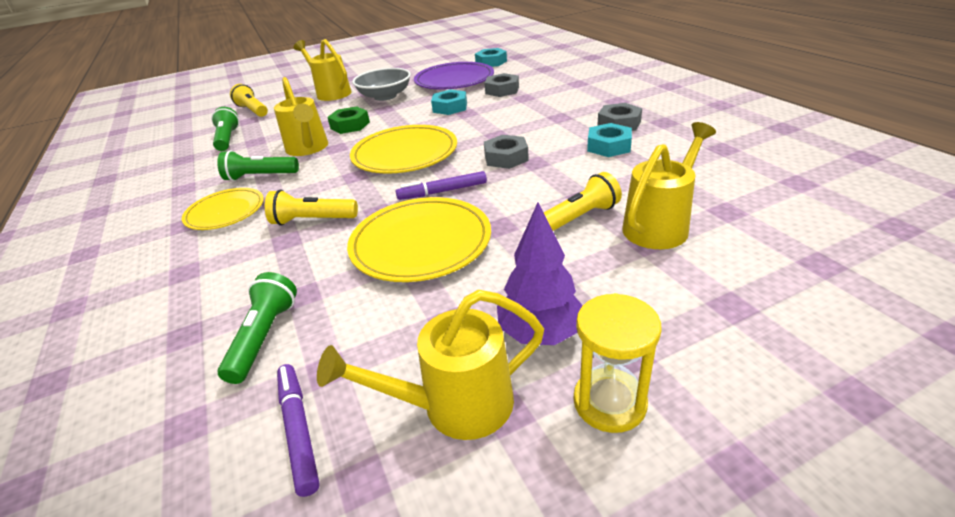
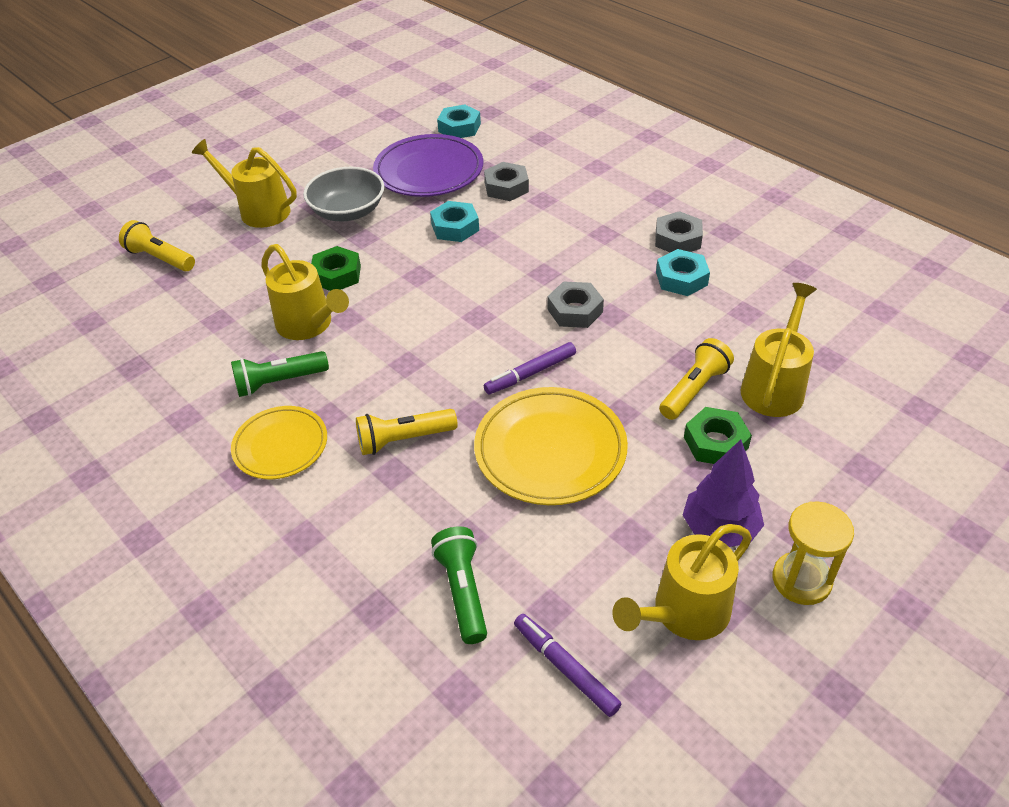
camera: 20 degrees left, 10 degrees up
(228, 139) = (170, 320): green flashlight -> none
(405, 154) = (448, 319): yellow plate -> none
(577, 260) = (716, 442): none -> green nut

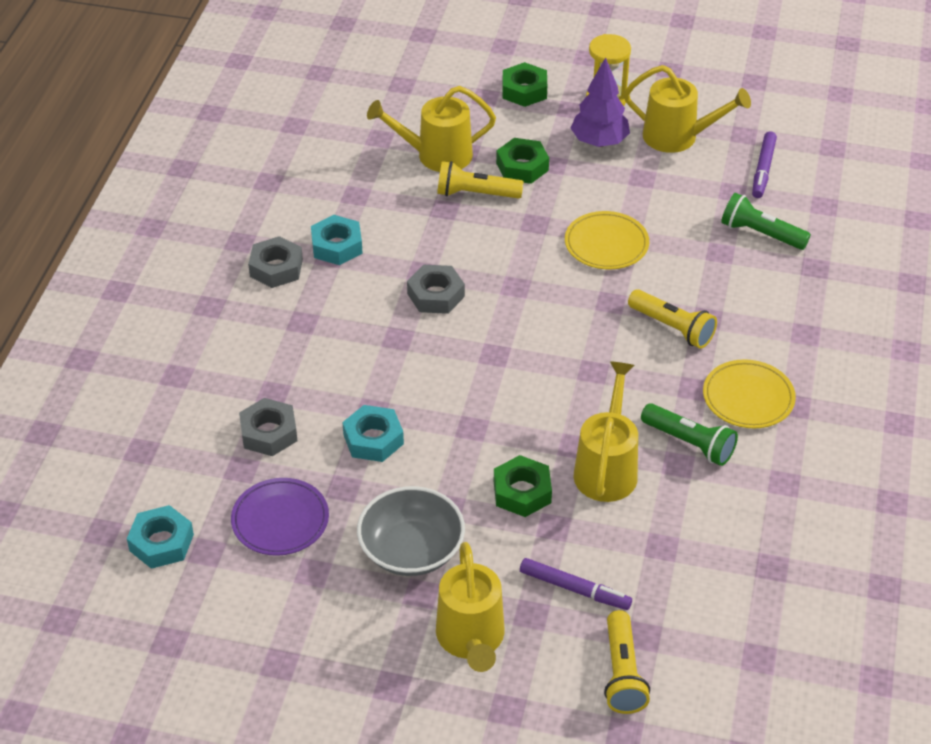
camera: 125 degrees left, 0 degrees up
(429, 171) = (280, 520): purple plate -> purple plate, size x0.64
(463, 591) = (761, 234): green flashlight -> green flashlight turned 75 degrees clockwise
(530, 373) = (537, 289): purple marker -> purple marker (574, 589)
(550, 450) = (606, 244): yellow plate -> yellow plate, size x0.64
(859, 508) = (524, 90): none -> green nut

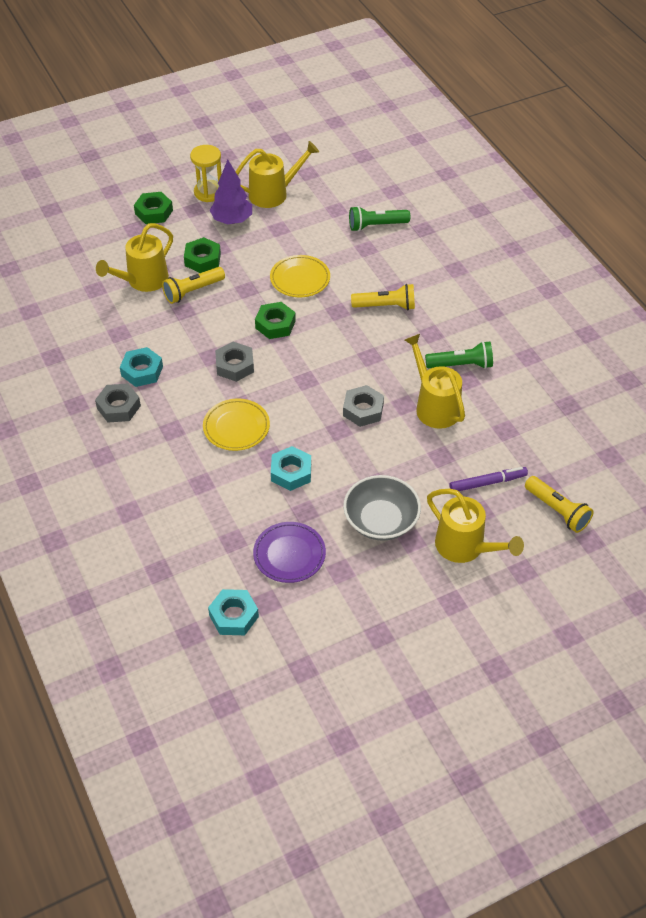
camera: 40 degrees left, 5 degrees up
(269, 433) = (226, 508): grey nut -> grey nut (363, 410)
(522, 492) = (404, 448): green nut -> green nut (275, 324)
(748, 398) = (464, 321): yellow plate -> yellow plate (236, 427)
(763, 169) = (340, 188): purple marker -> none

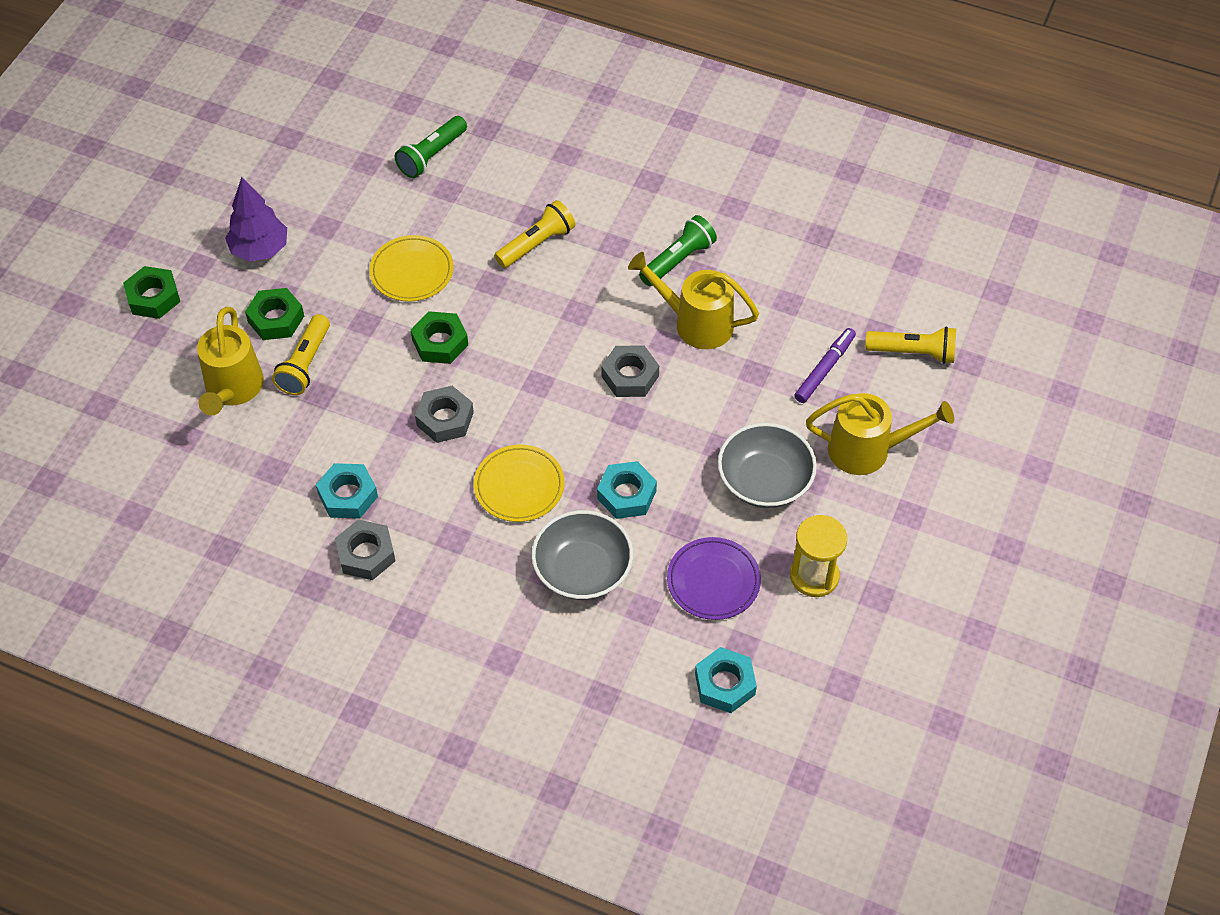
camera: 40 degrees left, 5 degrees up
(209, 192) = (194, 232): yellow hourglass -> yellow hourglass (814, 576)
(222, 495) = (582, 570): none -> grey bowl
(274, 193) = (275, 186): yellow watering can -> none

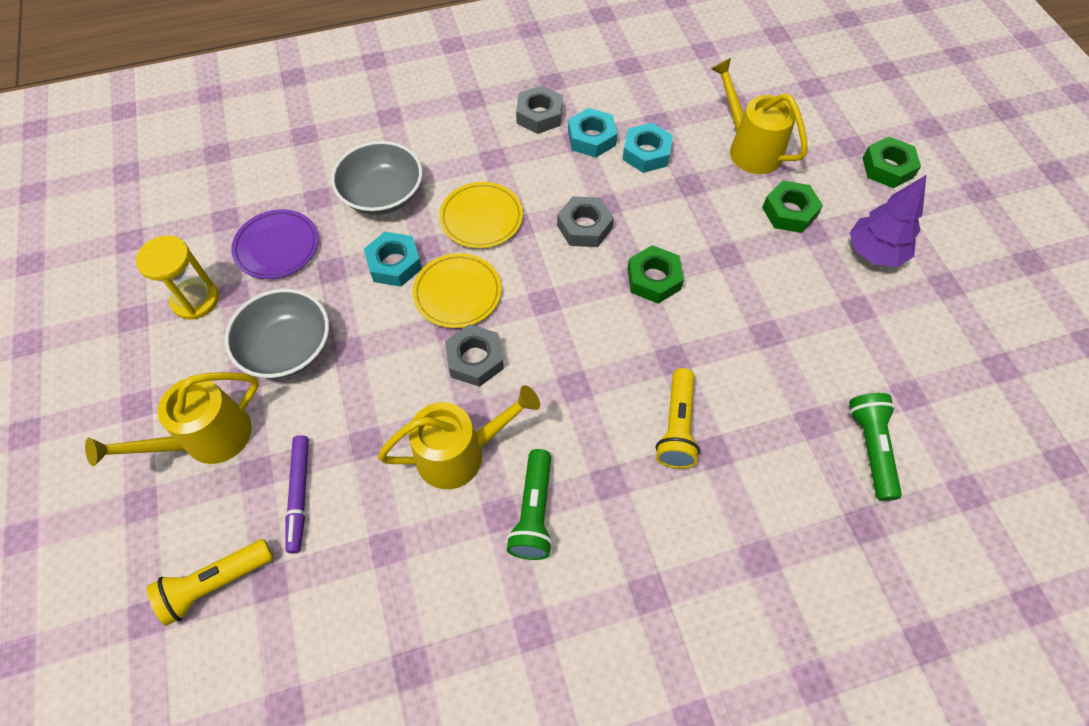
camera: 140 degrees right, 5 degrees up
(305, 364) = (727, 196): yellow flashlight -> none
(412, 271) = (745, 321): yellow plate -> yellow plate (457, 293)
(725, 684) = (221, 189): turquoise nut -> turquoise nut (646, 153)

